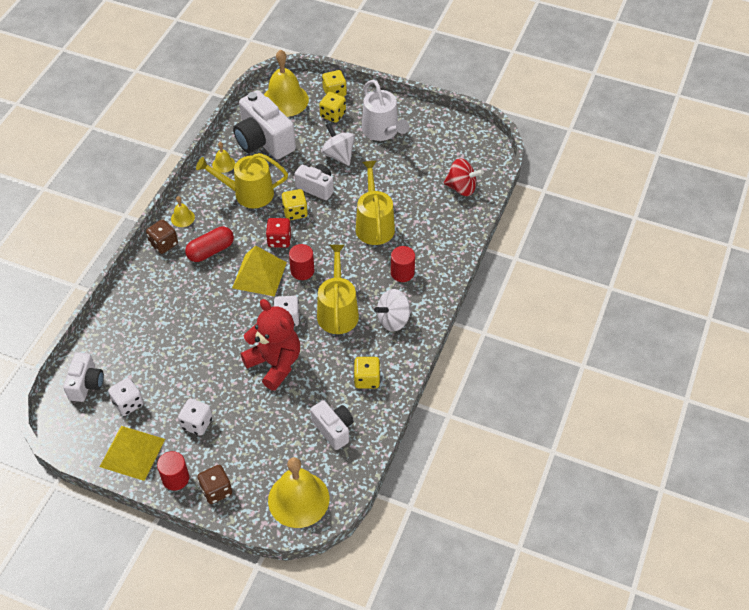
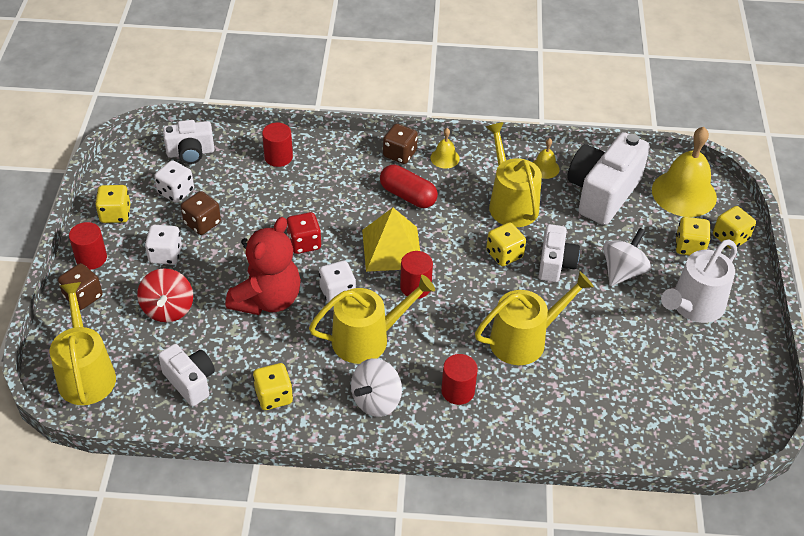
camera: 70 degrees right, 5 degrees down
(125, 323) = (278, 157): none -> red cylinder
(132, 452) = (115, 214): yellow pyramid -> yellow dice
(174, 391) = (202, 223): none -> brown dice
(279, 240) = (453, 252): red dice -> red dice (304, 243)
(298, 499) = (86, 374): yellow bell -> yellow watering can
(333, 429) = (190, 382): white camera -> white camera turned 75 degrees counterclockwise
(393, 320) = (376, 401): white spinning top -> white spinning top turned 90 degrees counterclockwise
(461, 188) = (643, 423): red spinning top -> red spinning top (168, 309)

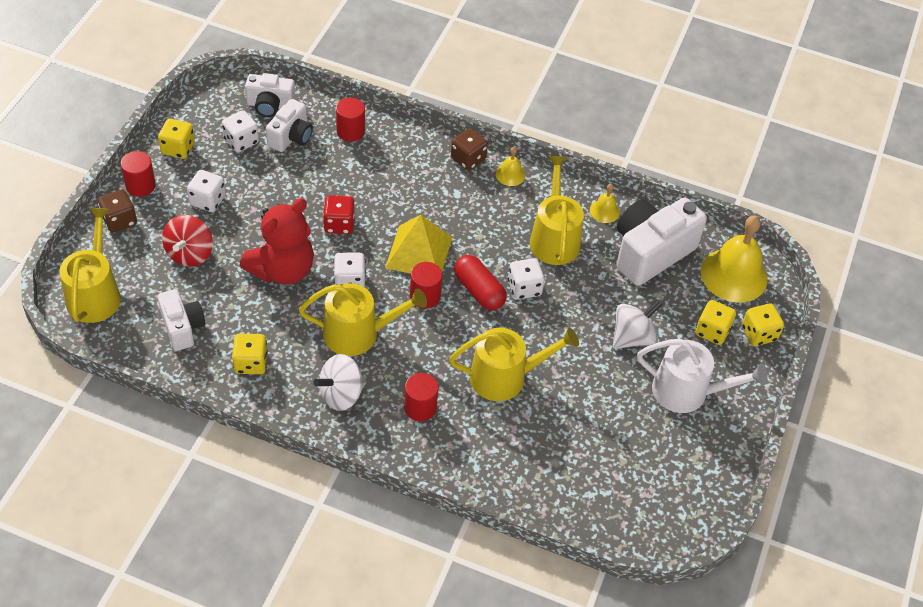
camera: 15 degrees right, 5 degrees up
(202, 223) = (253, 179): brown dice -> none
(408, 195) = (457, 203): red capsule -> red capsule (479, 291)
(504, 254) = (524, 288): yellow dice -> white dice
(555, 264) = (570, 311): white camera -> white camera (291, 137)
(694, 306) = (687, 392): white watering can -> white watering can turned 135 degrees counterclockwise

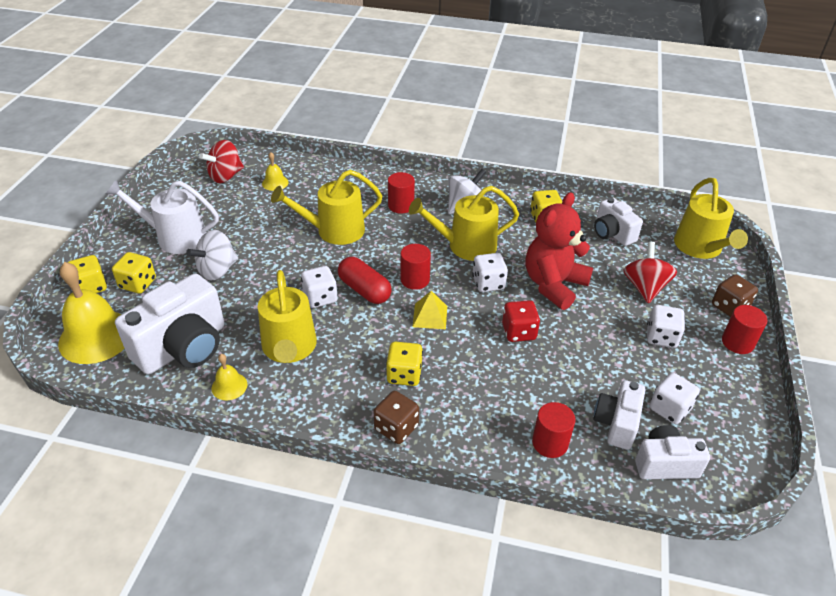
camera: 175 degrees right, 10 degrees down
(178, 148) = (731, 389): yellow dice -> yellow dice (404, 374)
(419, 252) = (430, 316): yellow pyramid -> yellow pyramid, size x0.58
(510, 174) = (342, 415): yellow bell -> yellow bell (275, 183)
(645, 495) = (225, 176): none -> red spinning top

